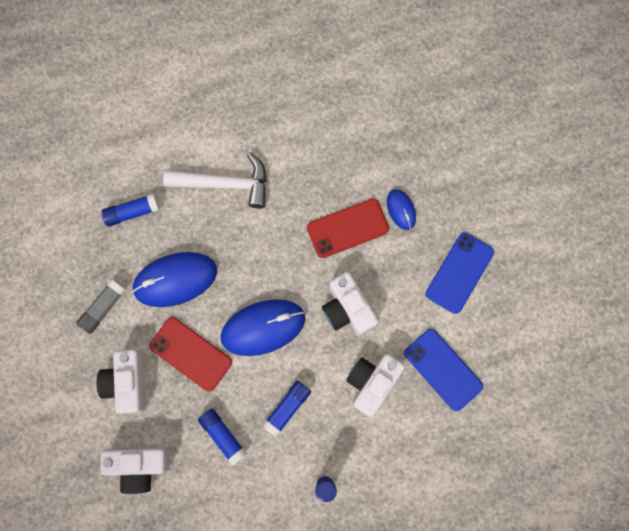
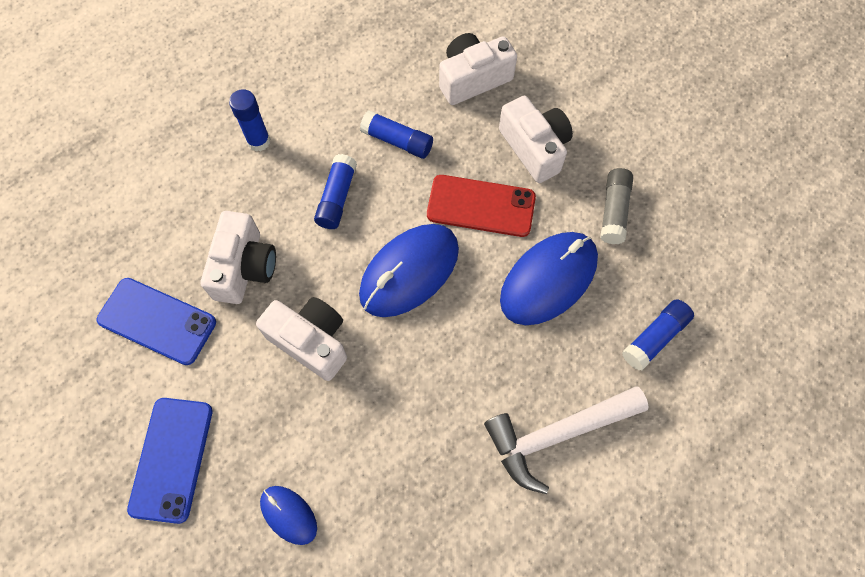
camera: 155 degrees right, 10 degrees down
(347, 228) = (356, 450): red phone -> none

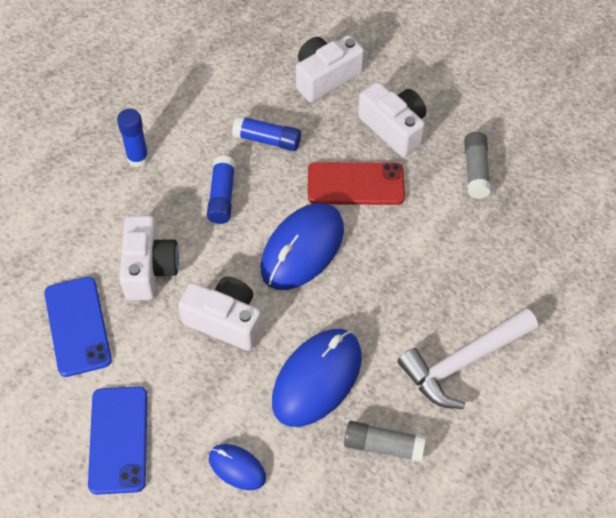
camera: 10 degrees left, 10 degrees down
(157, 321) = (77, 326): blue phone -> blue phone turned 60 degrees clockwise
(450, 518) = (383, 446): none -> grey glue stick
(548, 280) = (429, 236): blue mouse -> blue mouse (317, 379)
(654, 338) = (533, 270): blue glue stick -> none

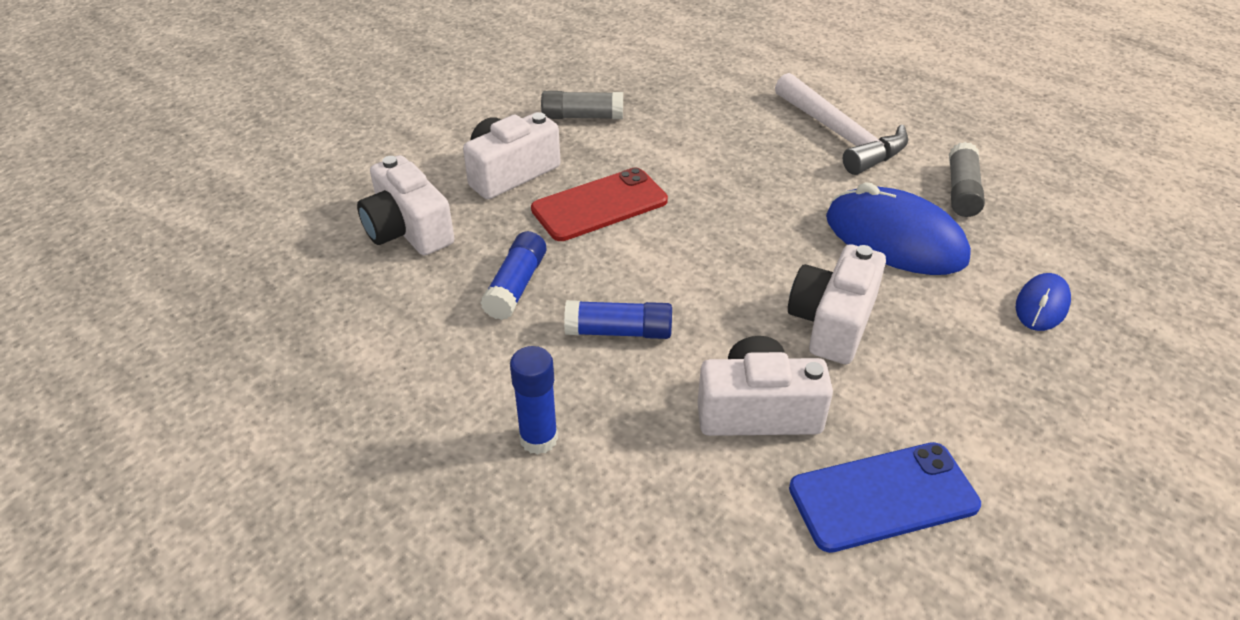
camera: 90 degrees left, 15 degrees down
(118, 439) = (1056, 428): blue phone -> none
(302, 249) = (706, 251): blue mouse -> none
(355, 184) = (599, 205): red phone -> red phone turned 60 degrees clockwise

